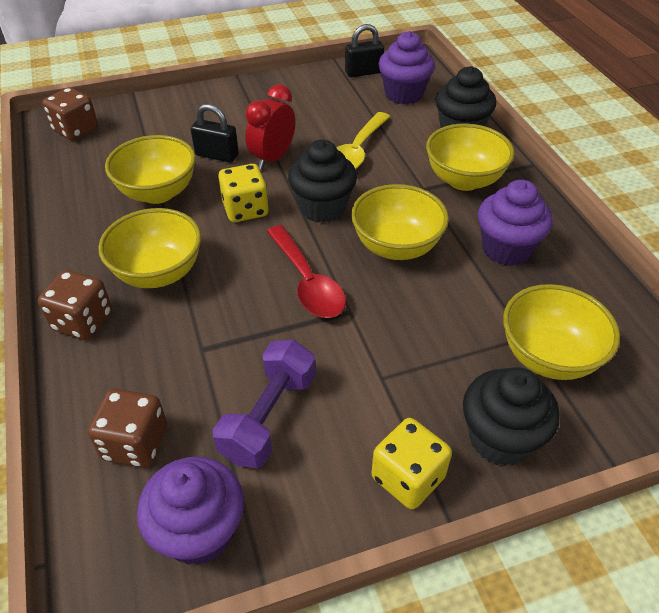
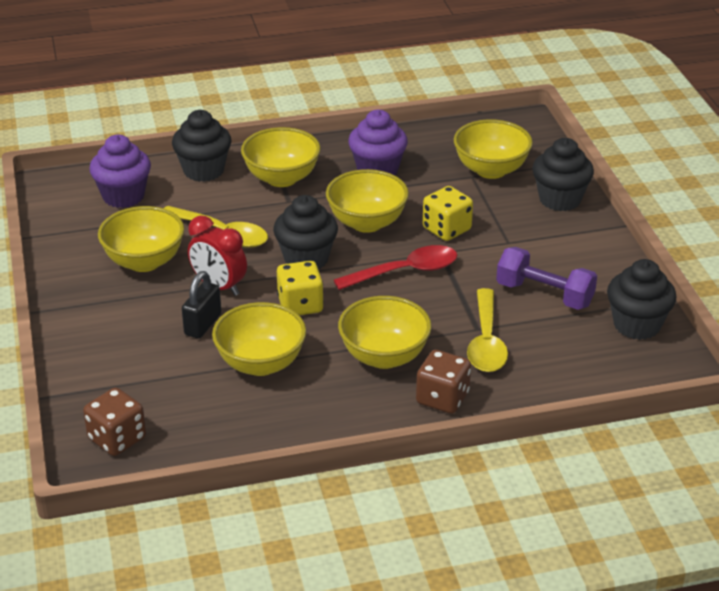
camera: 85 degrees left, 10 degrees down
(135, 443) = (569, 358): brown dice -> none
(175, 357) = (486, 342): none -> yellow spoon
(199, 531) = (637, 325): purple cupcake -> black cupcake
(307, 116) = (144, 261): none -> yellow bowl
(363, 72) = (66, 218): black padlock -> none
(408, 477) = (591, 238): yellow dice -> yellow dice (446, 229)

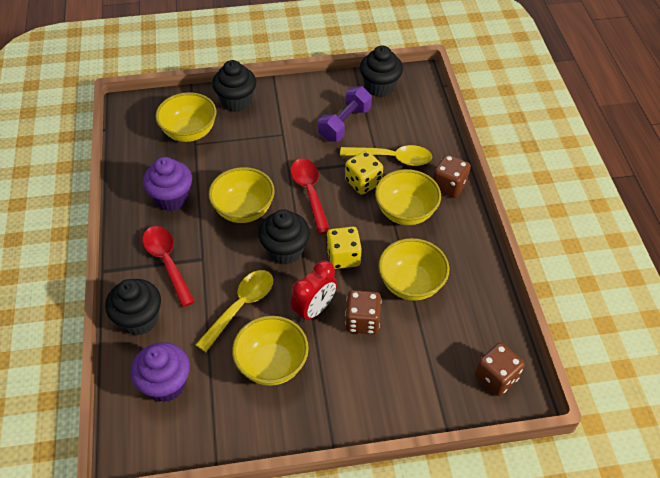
camera: 85 degrees left, 15 degrees up
(203, 324) = (362, 321): black padlock -> brown dice
(281, 178) = (167, 262): yellow bowl -> red spoon
(446, 229) = (261, 165): yellow dice -> yellow dice (363, 182)

